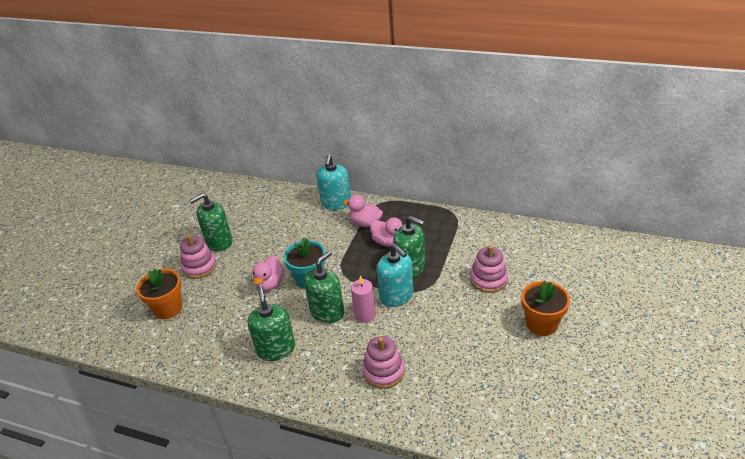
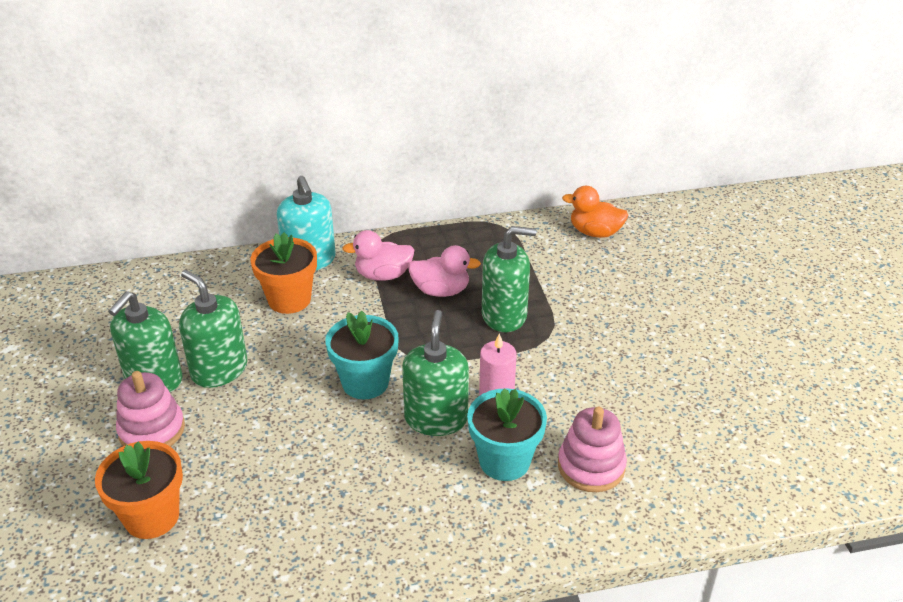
camera: 35 degrees left, 0 degrees up
(270, 284) = (305, 411): pink duck -> none
(276, 349) = (403, 502): green soap dispenser -> green soap dispenser (219, 370)
(341, 349) = (504, 461): none -> turquoise flower pot
(396, 296) = (518, 359): turquoise soap dispenser -> none
(488, 280) = (621, 296): pink stacking toy -> none
(506, 235) = (595, 232): none -> orange duck
(541, 324) = (732, 327): orange flower pot -> orange flower pot (289, 300)

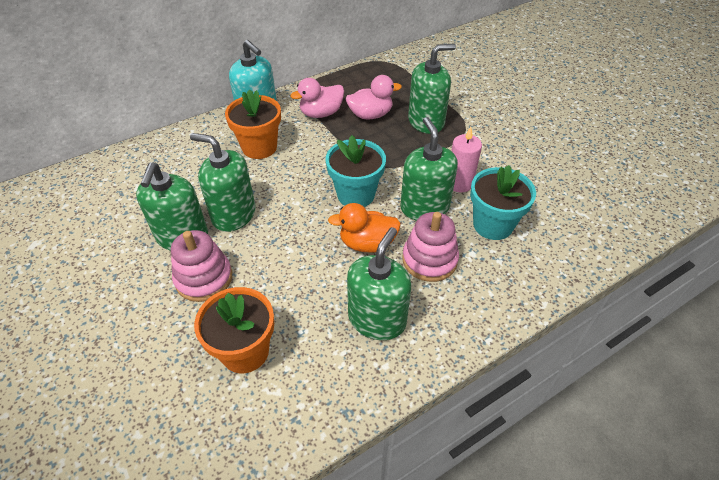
camera: 20 degrees left, 10 degrees up
(305, 527) = (377, 319): none -> green soap dispenser
(591, 466) = (553, 212): pink stacking toy -> pink stacking toy (429, 260)
(595, 232) = (451, 53): orange duck -> orange duck (367, 243)

